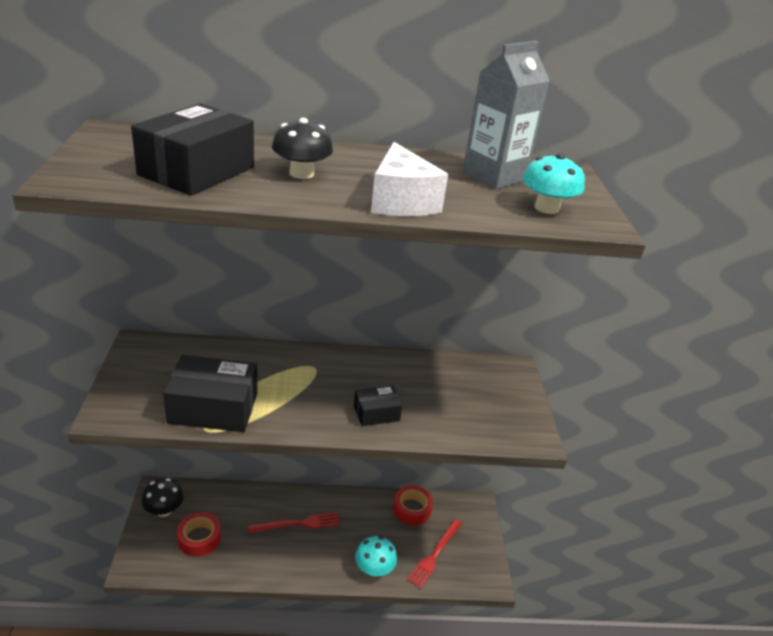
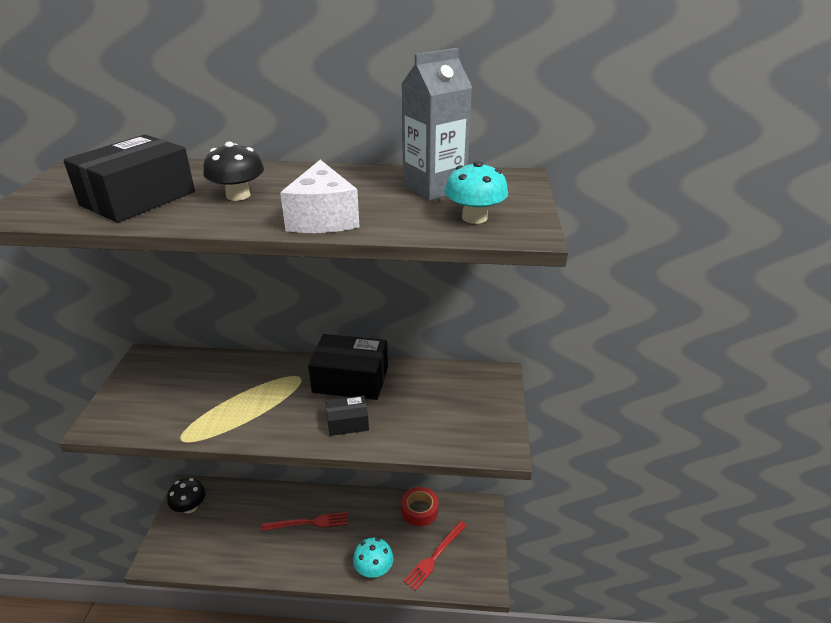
camera: 10 degrees right, 0 degrees up
(199, 538) = (216, 535): red tape -> none
(213, 408) = (194, 418): black box -> black box (350, 380)

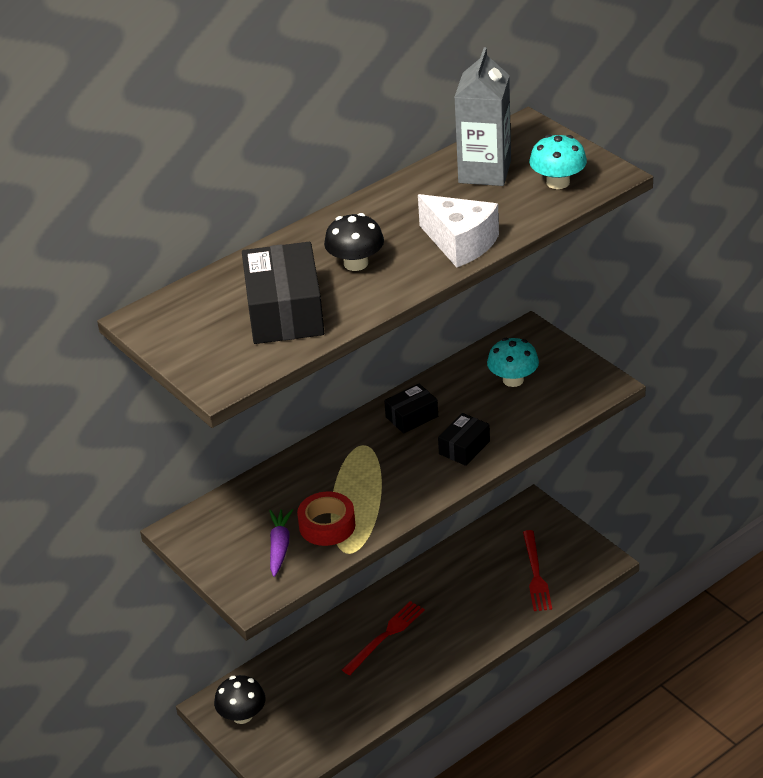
camera: 40 degrees left, 5 degrees up
(161, 405) = (279, 547): none -> purple carrot
(350, 380) = (412, 417): black box -> black box, size x0.54
(373, 569) = (496, 622): turquoise mushroom -> turquoise mushroom (513, 380)
(419, 510) = (475, 551): red tape -> red tape (327, 525)

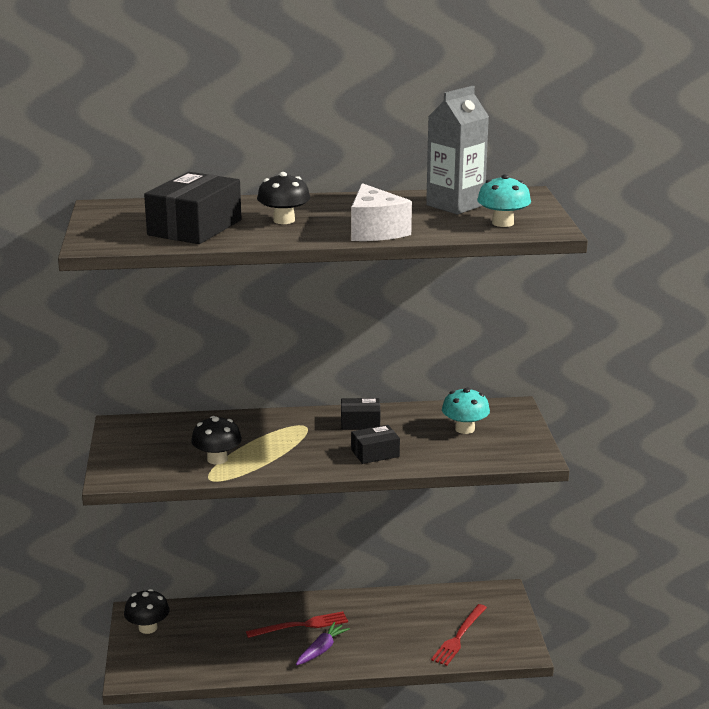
camera: 30 degrees right, 15 degrees down
(279, 547) = (169, 458): purple carrot -> purple carrot (321, 650)
(327, 525) = (217, 459): red tape -> black mushroom

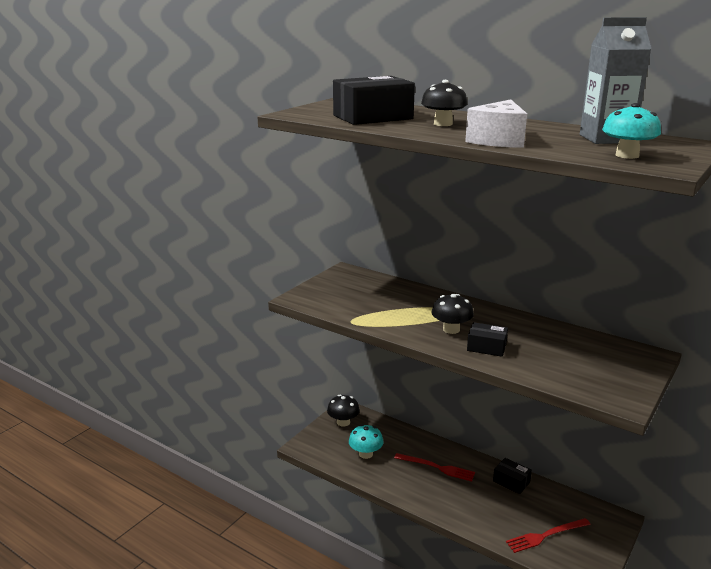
camera: 40 degrees right, 0 degrees up
(217, 459) = (372, 310): black mushroom -> black mushroom (451, 329)
(321, 650) = (433, 491): purple carrot -> none
(360, 423) = (503, 322): black box -> black box (511, 482)
(465, 429) = (584, 356): turquoise mushroom -> turquoise mushroom (365, 454)

